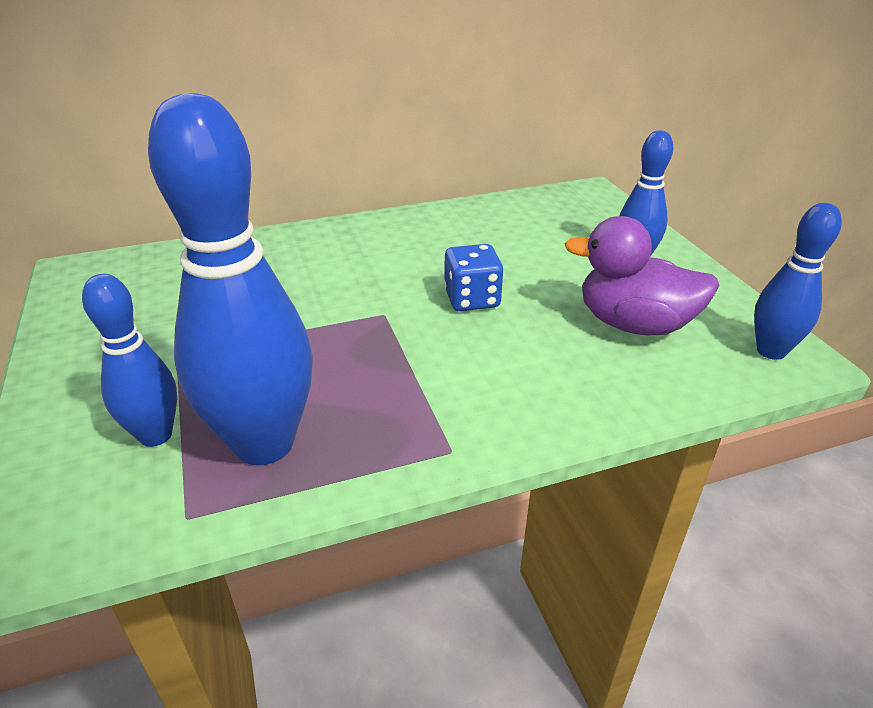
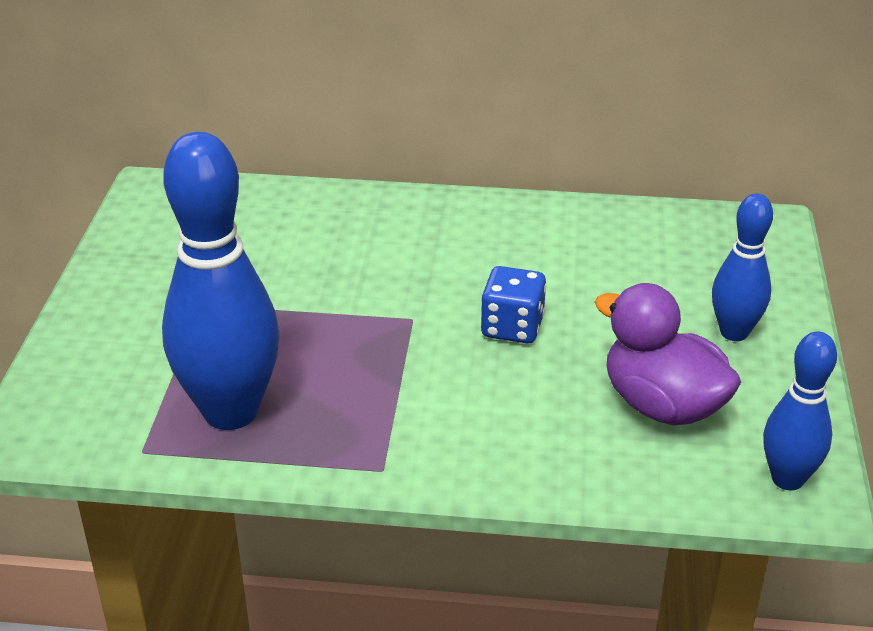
camera: 25 degrees right, 0 degrees up
(155, 435) = (150, 376): blue bowling pin -> none

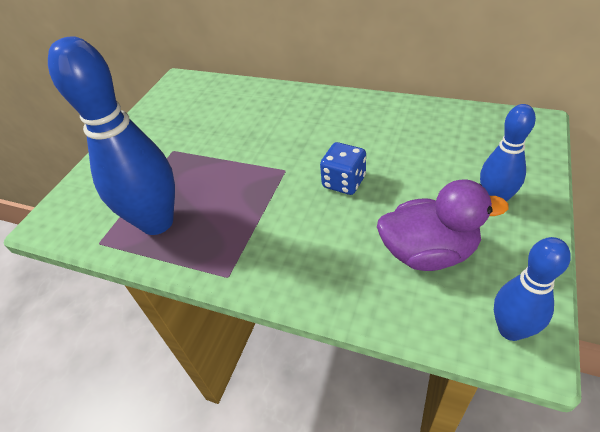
camera: 20 degrees right, 10 degrees up
(662, 405) = (428, 252): purple duck -> purple duck turned 120 degrees clockwise

